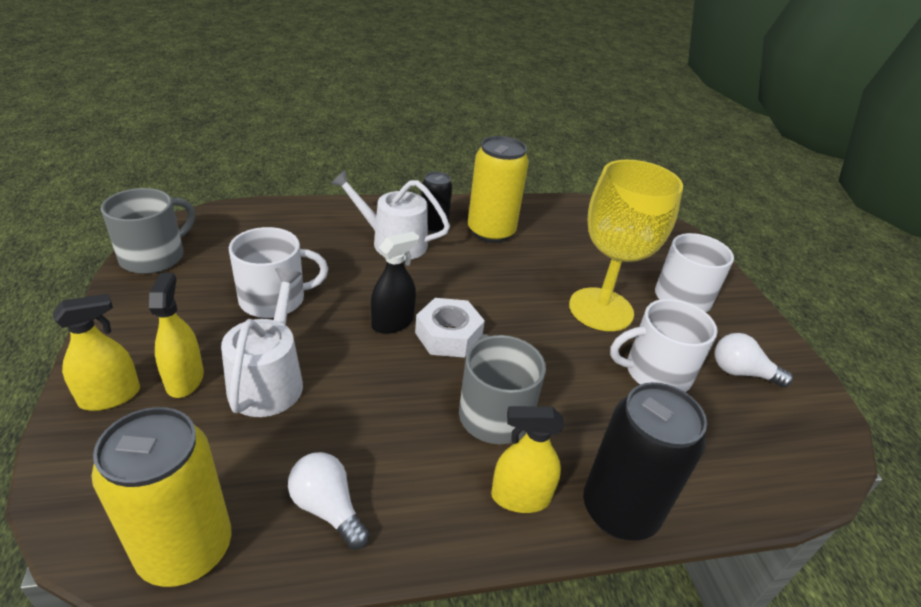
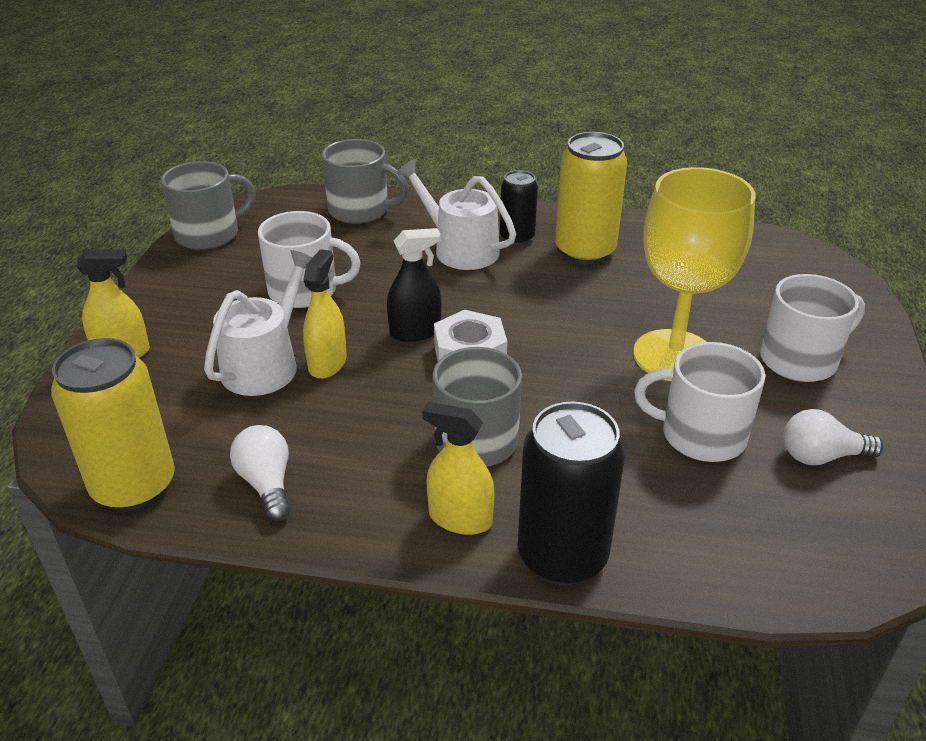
camera: 25 degrees right, 0 degrees up
(185, 379) = (190, 350): yellow spray bottle -> yellow spray bottle (327, 363)
(290, 218) = (360, 210): none -> grey mug
(741, 372) = (821, 456): white light bulb -> white light bulb turned 45 degrees counterclockwise

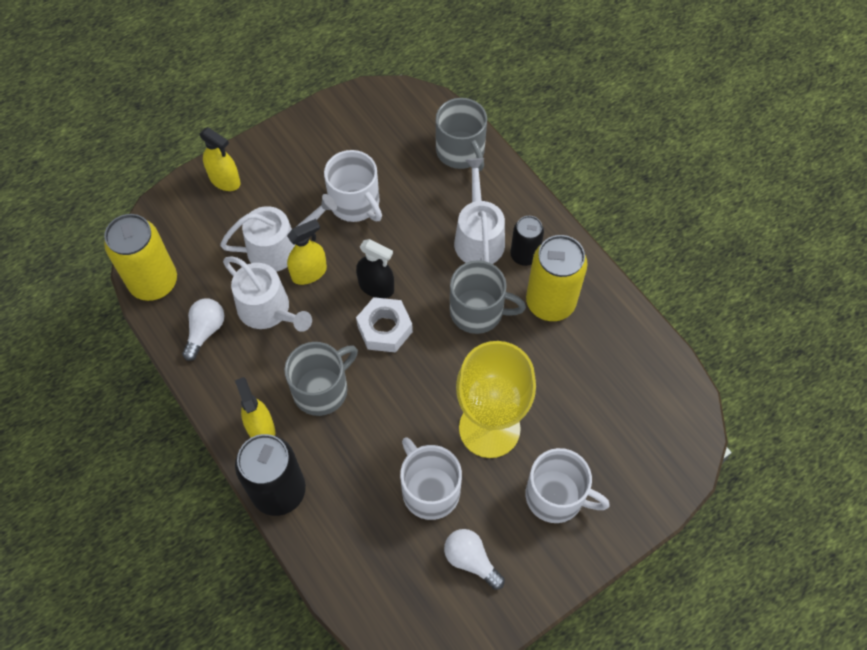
camera: 45 degrees right, 25 degrees up
(209, 234) = (354, 107): grey mug -> grey mug (478, 311)
(321, 418) = (268, 310): none -> white watering can

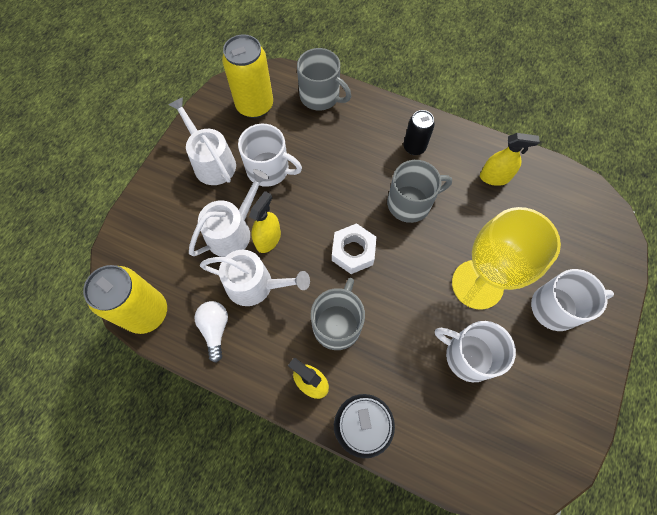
camera: 30 degrees left, 5 degrees up
(225, 180) = (155, 202): yellow spray bottle -> yellow spray bottle (494, 177)
(376, 287) = (326, 223): black spray bottle -> none
(471, 560) = (534, 392): white light bulb -> none
(478, 237) = (374, 150): white watering can -> white watering can (212, 162)
(550, 302) = (454, 171): yellow can -> yellow can (255, 105)

